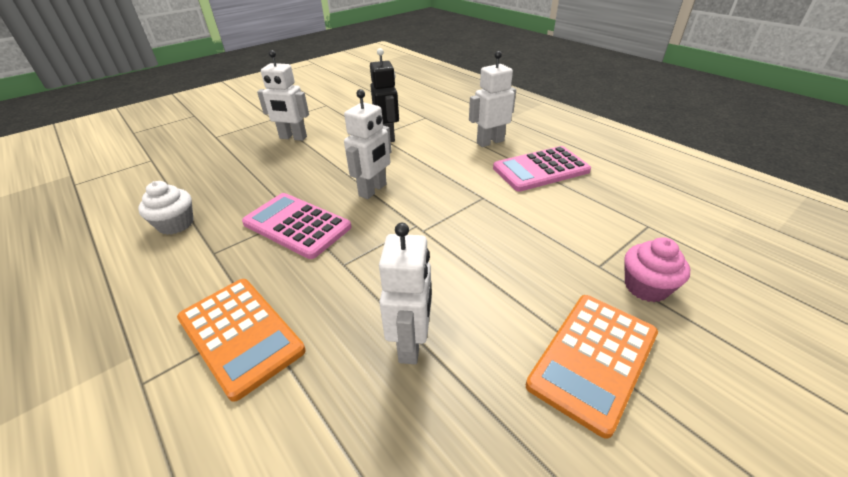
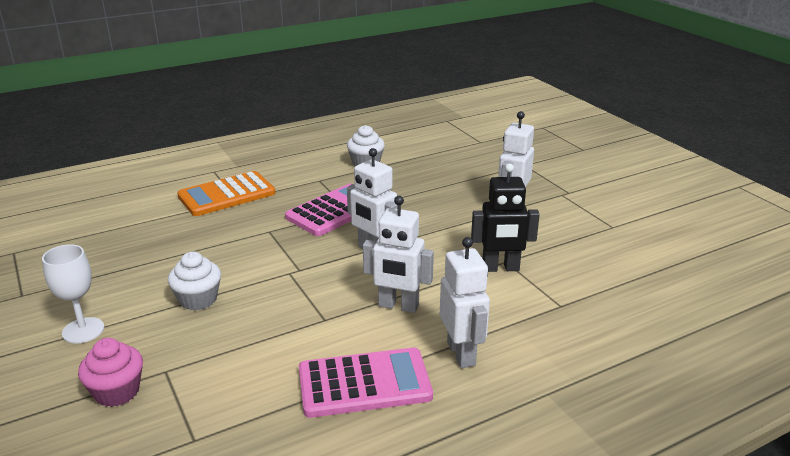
camera: 100 degrees right, 10 degrees down
(411, 343) = (167, 254): white robot -> white robot (398, 306)
(491, 279) = (198, 299): none -> white cupcake
(541, 169) = (364, 383): pink calculator -> pink calculator turned 90 degrees clockwise
(593, 359) = (83, 330): orange calculator -> white goblet

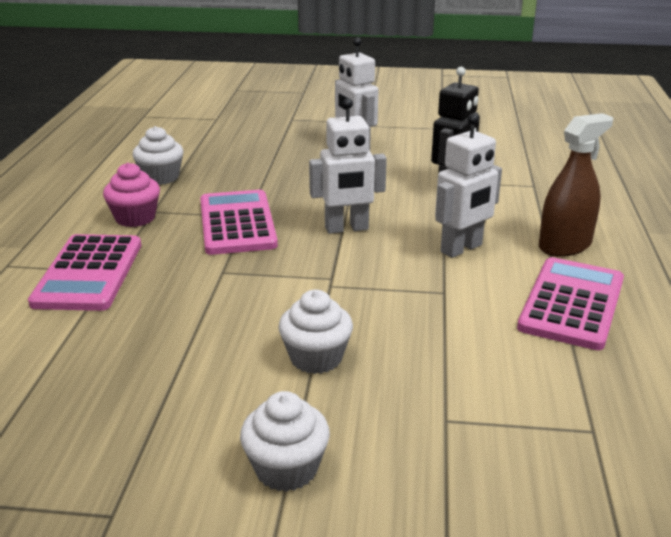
camera: 55 degrees left, 0 degrees up
(83, 330) = (286, 469): white goblet -> white cupcake
(117, 391) = (458, 468): pink cupcake -> pink cupcake (135, 218)
(227, 195) = (89, 273): orange calculator -> pink calculator
(461, 353) = (565, 245): white robot -> brown spray bottle

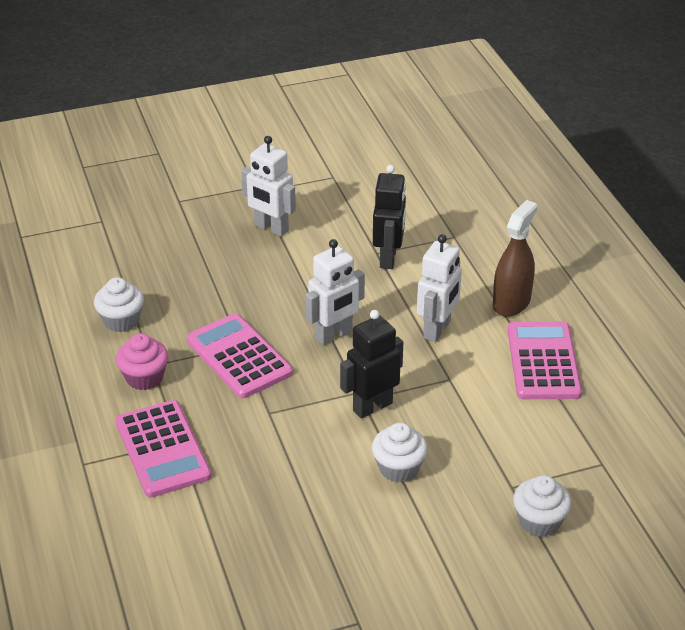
camera: 25 degrees left, 10 degrees up
(286, 469) = (438, 555): white cupcake -> white cupcake (539, 521)
(335, 294) = (372, 406): none -> black robot

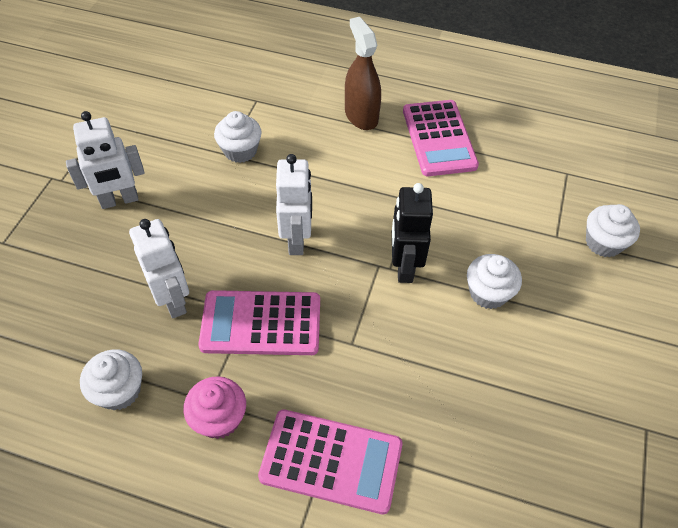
camera: 55 degrees left, 15 degrees up
(388, 258) = (240, 151): black robot -> white cupcake
(437, 330) = (351, 173): white robot -> white robot (173, 300)
(543, 361) = (439, 138): pink calculator -> pink calculator turned 135 degrees counterclockwise

